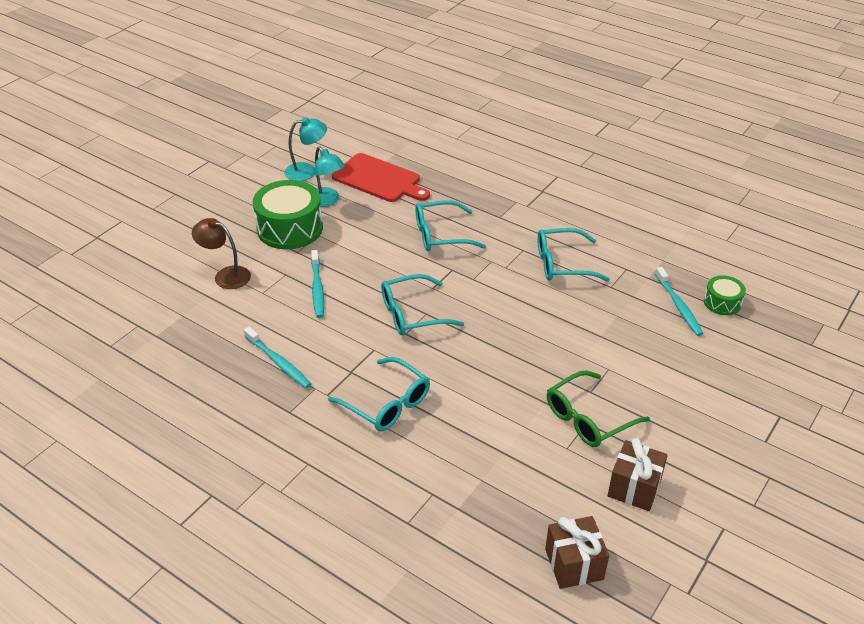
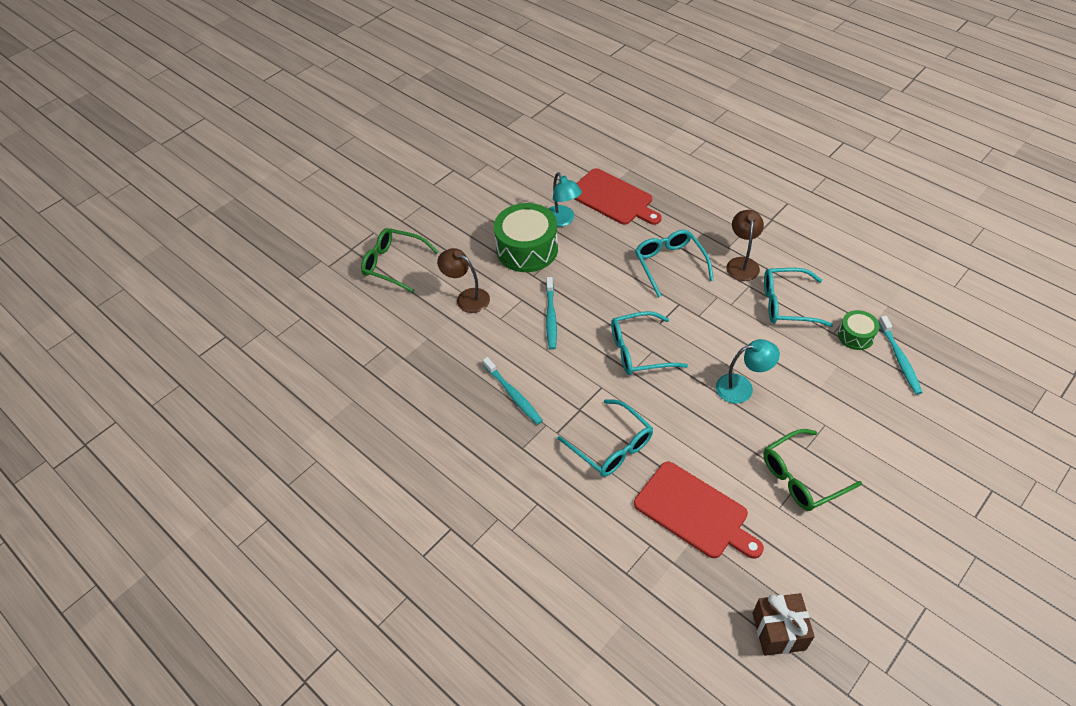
camera: 10 degrees right, 10 degrees up
(145, 249) = (394, 264): none -> green glasses
(307, 171) = (545, 185): turquoise lamp -> turquoise lamp (742, 387)
(441, 235) = (670, 264): turquoise glasses -> turquoise glasses turned 75 degrees clockwise
(478, 458) = (694, 512): none -> red cutting board
(515, 230) = (742, 263): none -> brown lamp
(634, 488) = (841, 556): brown gift -> none
(722, 302) = (944, 358): green drum -> green drum (855, 336)

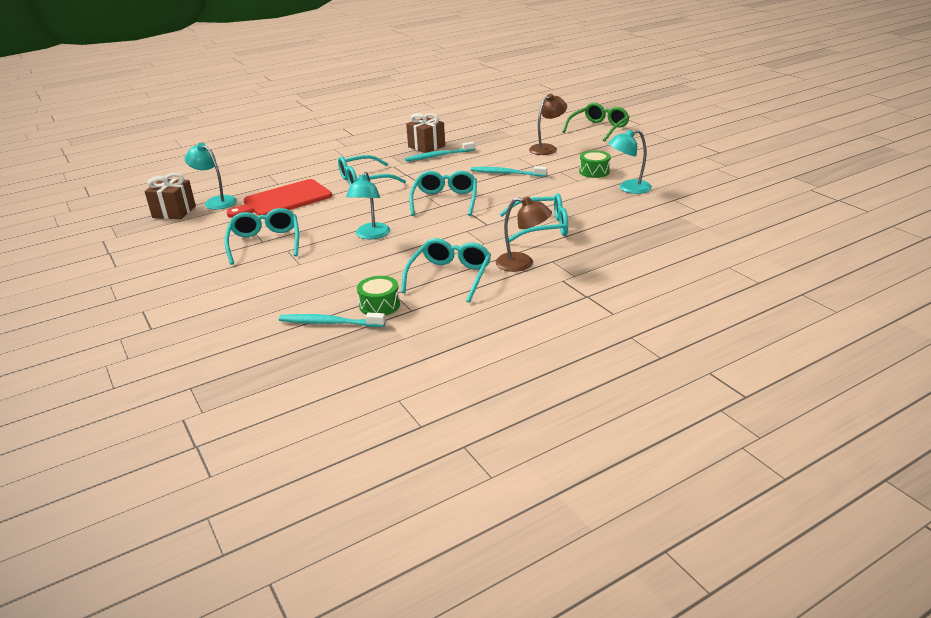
camera: 105 degrees right, 20 degrees down
(483, 418) = (426, 146): none -> brown gift
(527, 249) = (594, 171): green drum -> green drum, size x0.51
(613, 198) = (655, 214): red cutting board -> none
(729, 594) = (216, 201): none -> turquoise lamp
(802, 477) = (265, 243): green glasses -> turquoise glasses

